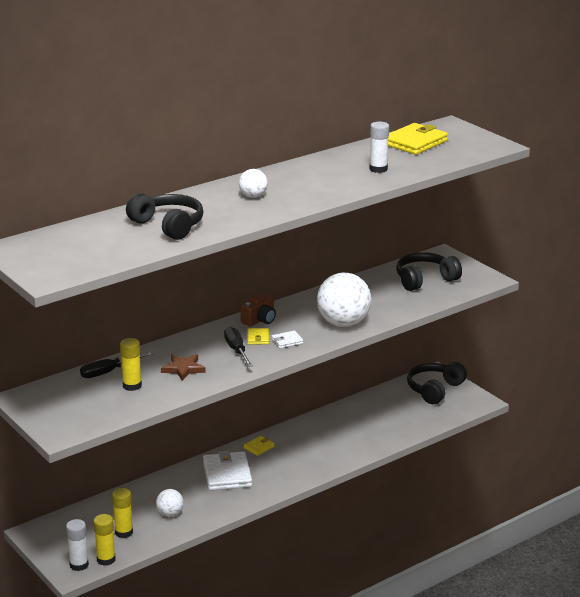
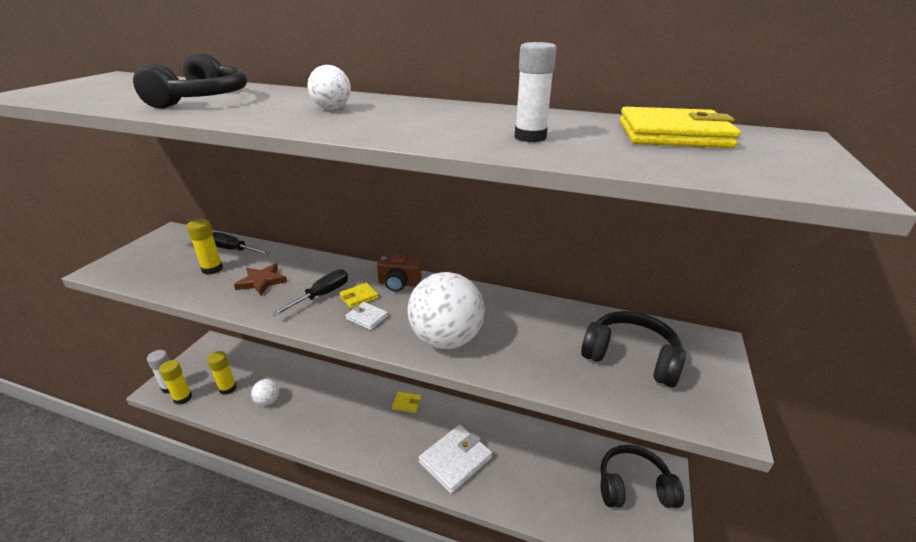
camera: 55 degrees right, 5 degrees up
(227, 474) = (349, 405): white wallet -> white wallet (455, 460)

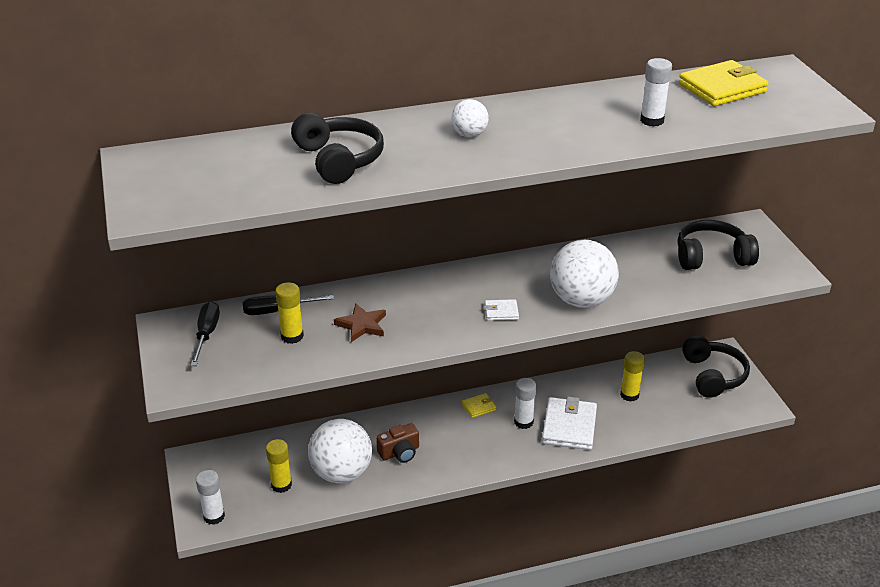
camera: 35 degrees left, 5 degrees up
(182, 398) = (245, 517): yellow glue stick -> yellow glue stick (629, 395)
(268, 401) = (341, 473): white ball -> white ball, size x2.01
(321, 295) = (436, 312): black screwdriver -> black screwdriver (206, 334)
(359, 297) = (469, 300): yellow wallet -> none
(399, 283) = (485, 274): brown camera -> brown camera (399, 452)
(425, 434) = (523, 422): none -> white glue stick
(633, 487) = (713, 375): black headphones -> black headphones turned 120 degrees clockwise

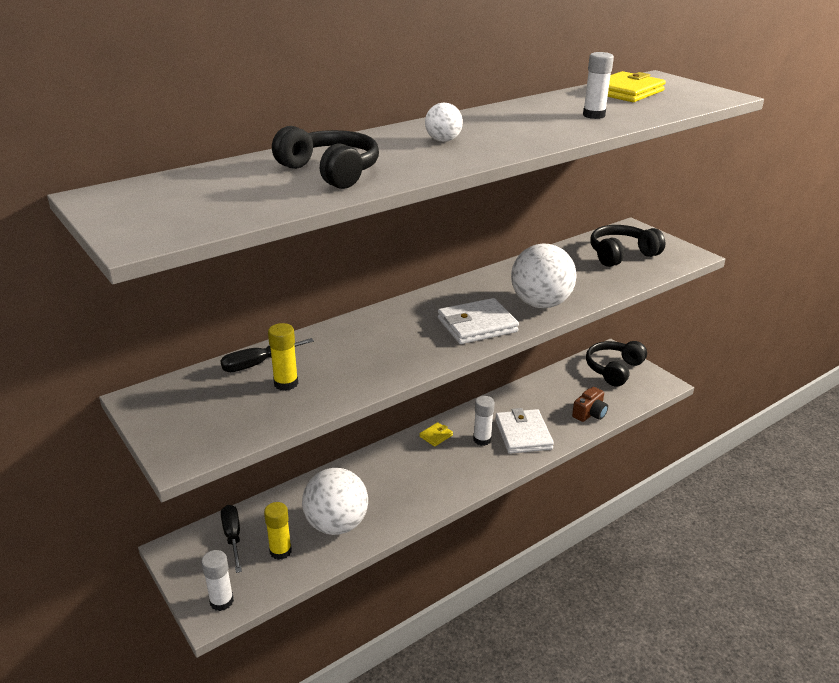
camera: 20 degrees left, 5 degrees down
(206, 334) = (191, 399): black screwdriver -> black screwdriver (233, 537)
(362, 325) = (352, 360): brown star -> none
(399, 452) = (384, 492): brown camera -> brown camera (590, 413)
(501, 312) = (477, 325): white wallet -> white wallet, size x2.08
(629, 395) = (557, 398): yellow glue stick -> none
(713, 375) = (613, 369): black headphones -> black headphones turned 120 degrees counterclockwise

